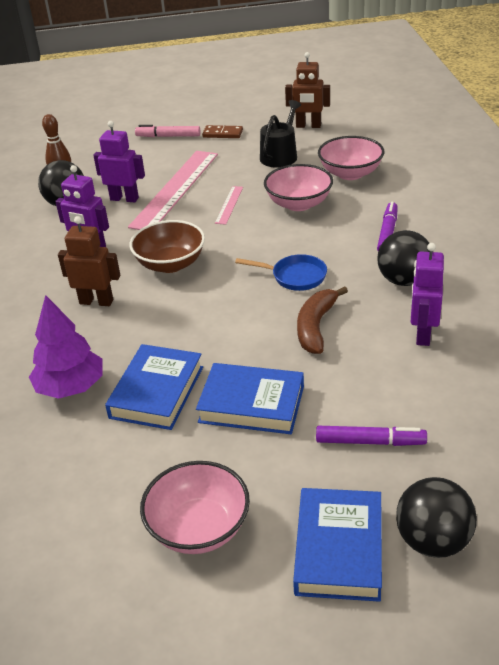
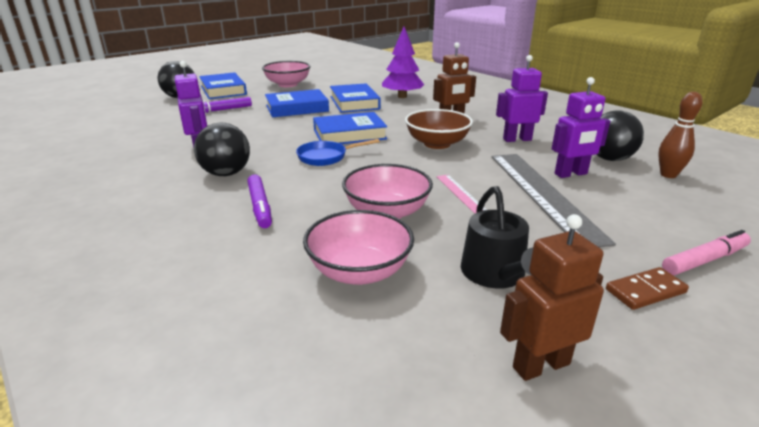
camera: 145 degrees right, 10 degrees down
(175, 189) = (543, 194): pink ruler -> grey ruler
(238, 309) = (349, 134): none -> blue book
(316, 327) = (284, 137): brown banana -> none

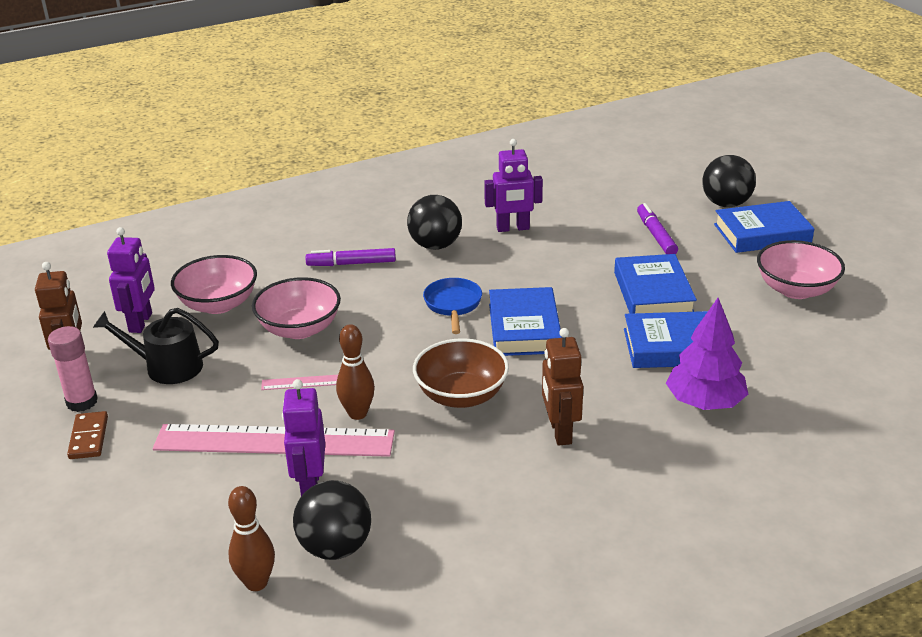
camera: 105 degrees right, 5 degrees up
(483, 171) = (357, 413): none -> brown bowling pin
(517, 139) = (448, 477): purple robot -> purple robot (141, 322)
(543, 194) = (274, 441): grey ruler -> pink ruler
(604, 319) = (82, 402): none -> pink glue stick
(704, 260) = (92, 498): pink marker -> none

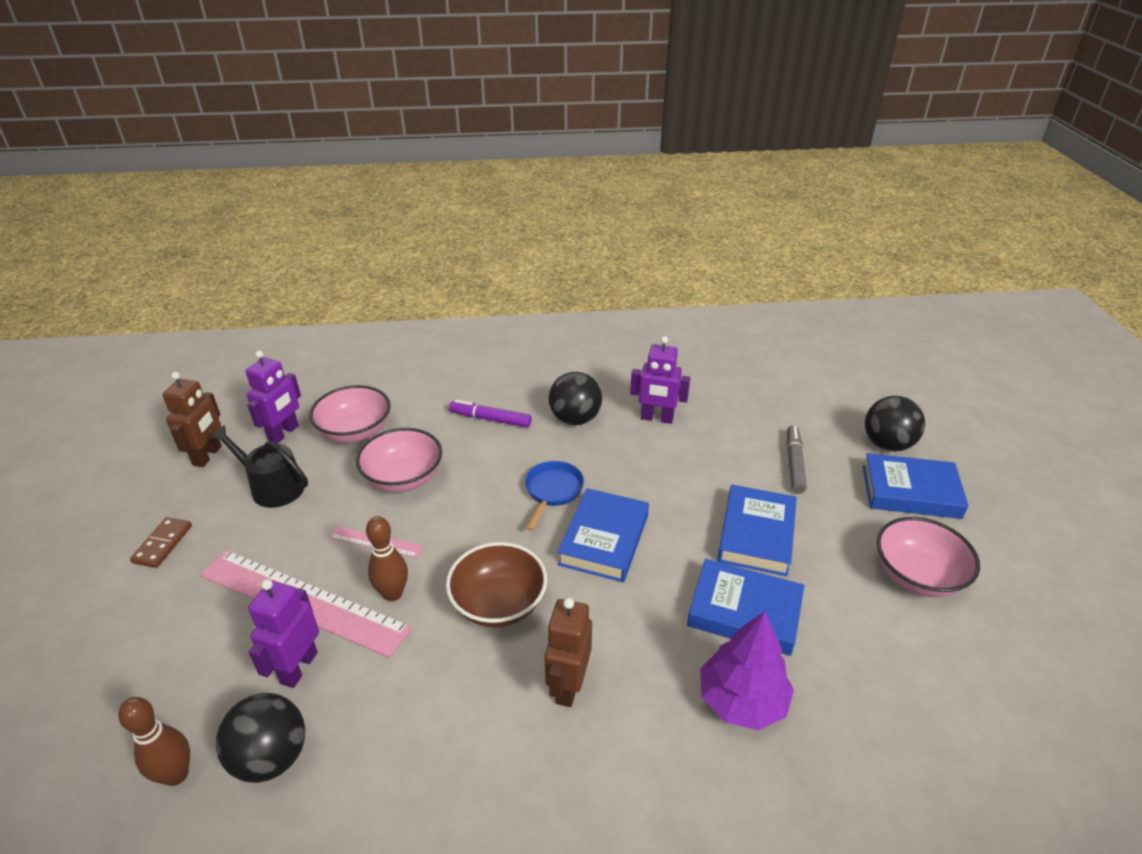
camera: 20 degrees right, 5 degrees up
(82, 402) = (184, 503): pink glue stick -> none
(656, 235) = (794, 463): purple marker -> grey marker

